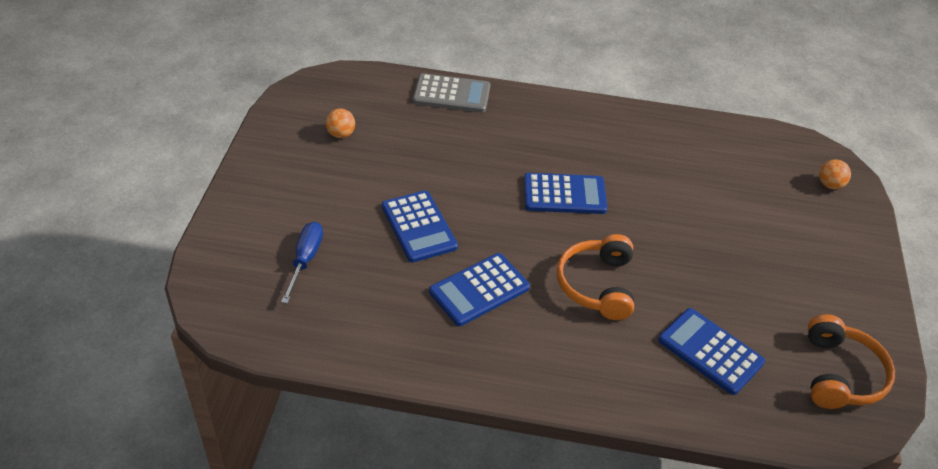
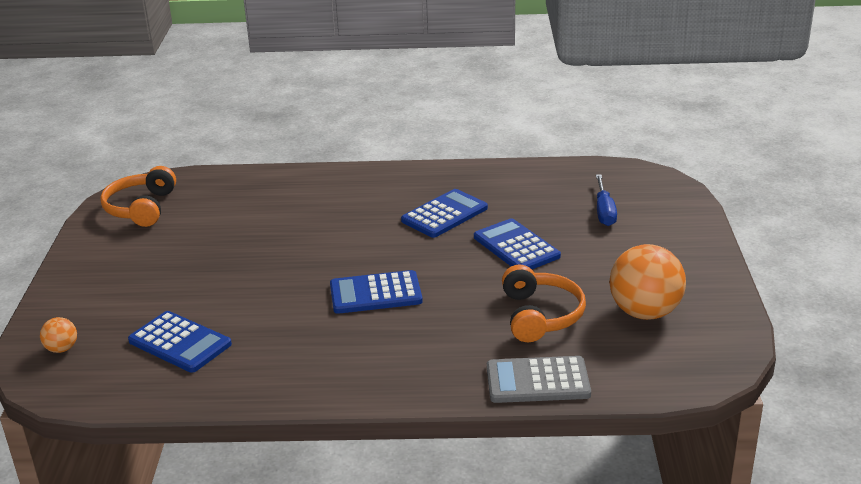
camera: 175 degrees right, 15 degrees down
(341, 134) = (644, 312): orange ball -> orange ball, size x2.14
(597, 285) = (340, 231): orange headphones -> orange headphones (540, 315)
(710, 351) = (246, 206): blue calculator -> blue calculator (180, 343)

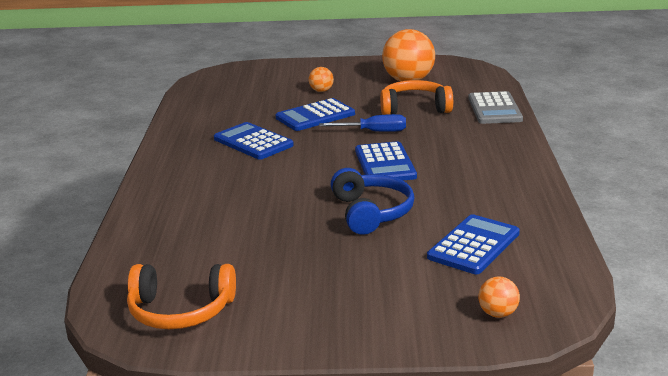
camera: 90 degrees left, 5 degrees down
(266, 285) = (371, 212): none -> blue headphones
(599, 248) = (321, 91): none -> orange ball
(604, 211) = (266, 89): blue screwdriver -> blue screwdriver (374, 132)

